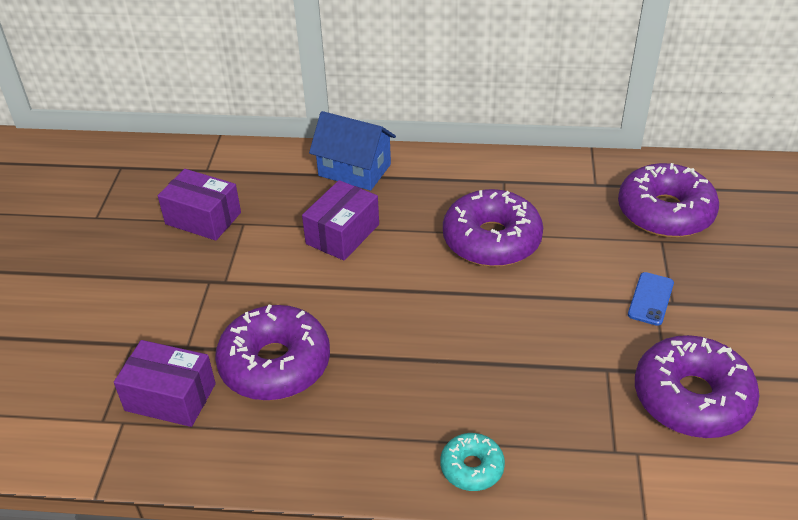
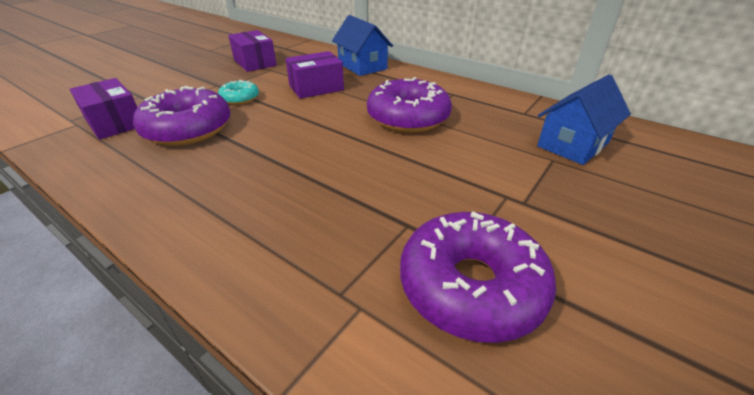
camera: 30 degrees right, 5 degrees down
(472, 467) = (208, 242): turquoise donut -> turquoise donut (240, 98)
(650, 299) = (503, 192): blue phone -> none
(665, 212) = (573, 144): purple donut -> blue house

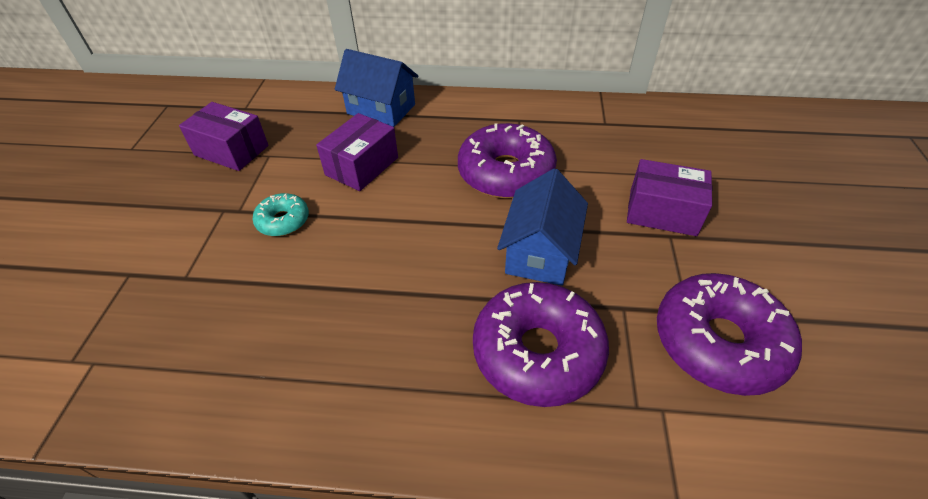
camera: 30 degrees left, 10 degrees up
(115, 123) = (152, 334): purple box -> purple box (662, 212)
(188, 129) = (272, 298): purple donut -> purple donut (537, 352)
(573, 144) = (673, 149): blue house -> blue house (540, 252)

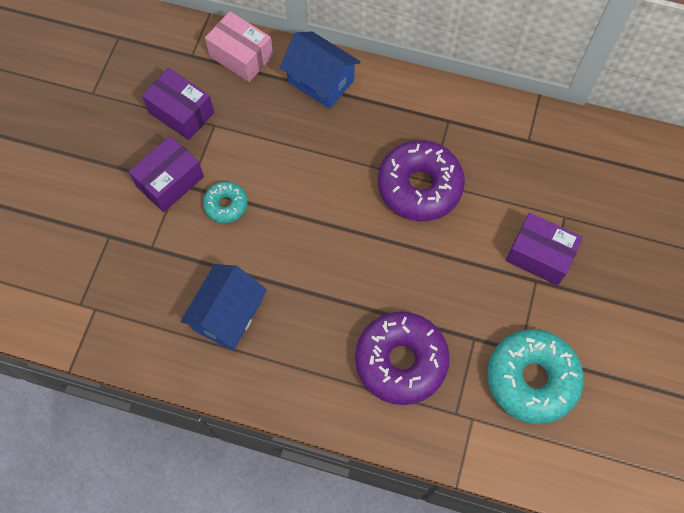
camera: 10 degrees right, 20 degrees up
(297, 102) = (241, 56): none -> pink box
(362, 166) = (295, 154): purple box -> purple box (170, 181)
(540, 252) = (426, 276): blue house -> blue house (228, 315)
(718, 342) = (531, 379): purple donut -> turquoise donut

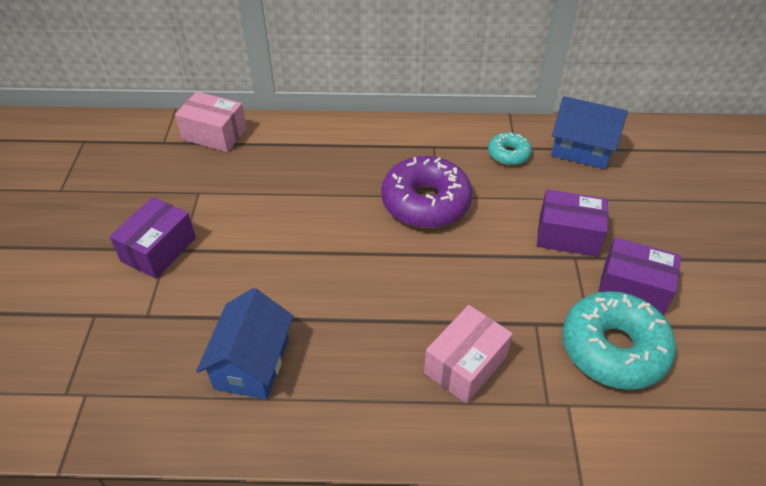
camera: 15 degrees left, 20 degrees down
(181, 113) = (161, 188): purple box -> purple box (633, 288)
(226, 205) = (226, 258): turquoise donut -> turquoise donut (508, 154)
(320, 81) = (299, 139): blue house -> blue house (581, 149)
(401, 361) = (465, 364): purple donut -> pink box

